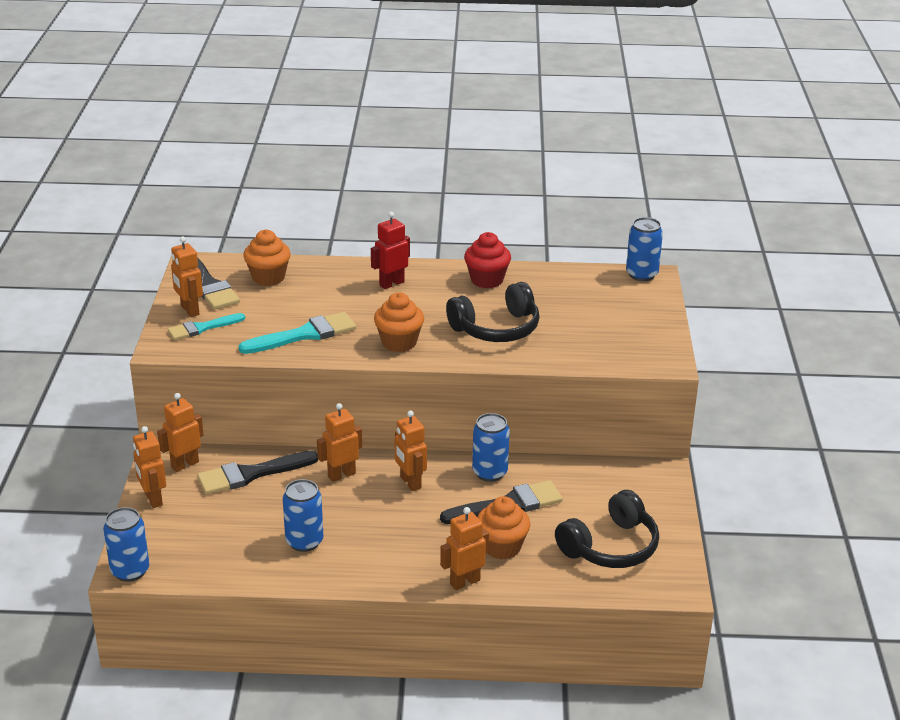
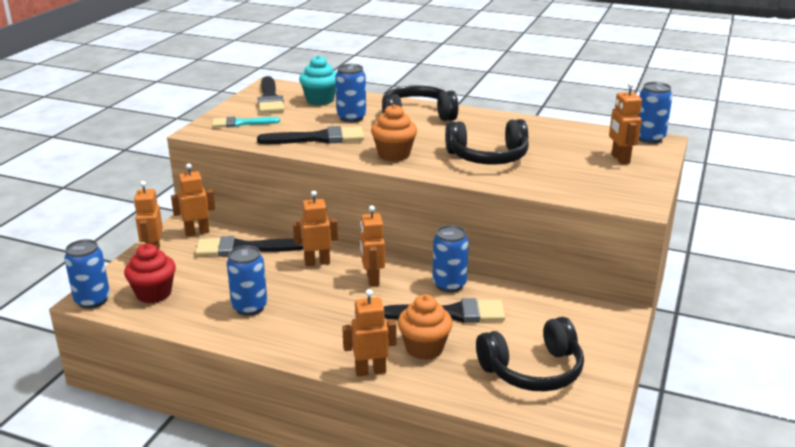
camera: 20 degrees right, 5 degrees down
(189, 310) = (241, 111): orange robot -> orange robot (620, 159)
(268, 277) = (320, 100): orange cupcake -> turquoise cupcake
(304, 335) = (318, 138): turquoise brush -> black brush
(321, 298) = (351, 118): none -> blue can
(391, 283) = (417, 116): red robot -> black headphones
(487, 280) = (501, 124): red cupcake -> red cupcake (154, 293)

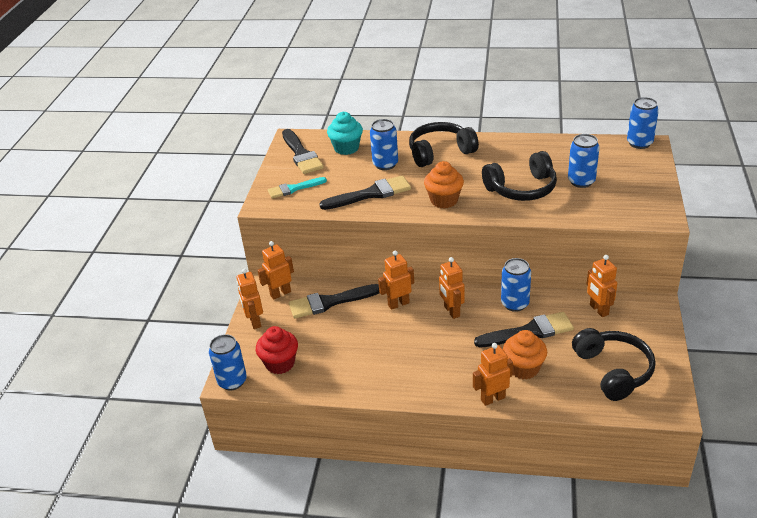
camera: 10 degrees left, 10 degrees up
(249, 307) = (367, 360): blue can -> blue can (581, 181)
(533, 370) = (613, 370): black headphones -> black headphones turned 75 degrees counterclockwise
(620, 159) = (626, 171): orange robot -> orange robot (598, 310)

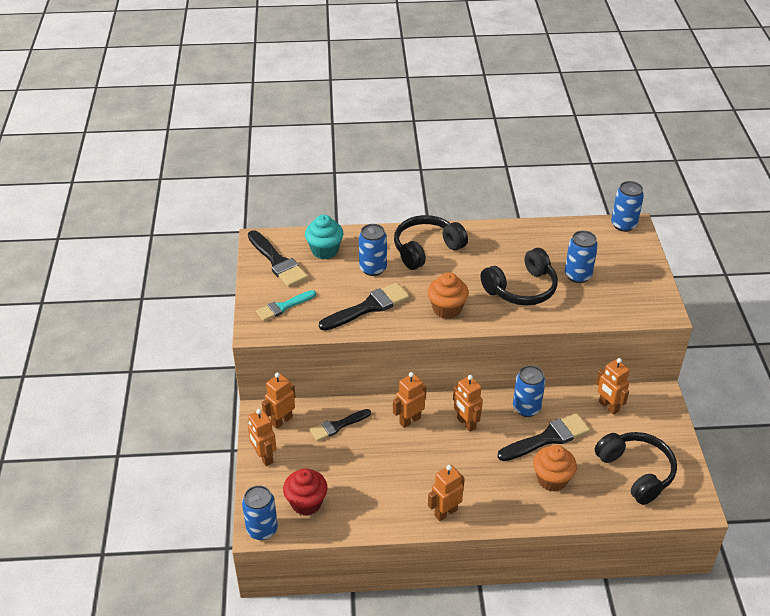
camera: 15 degrees left, 5 degrees up
(330, 302) = (337, 426): black brush -> black brush, size x0.66
(492, 398) = (530, 516): orange robot -> orange robot (445, 512)

